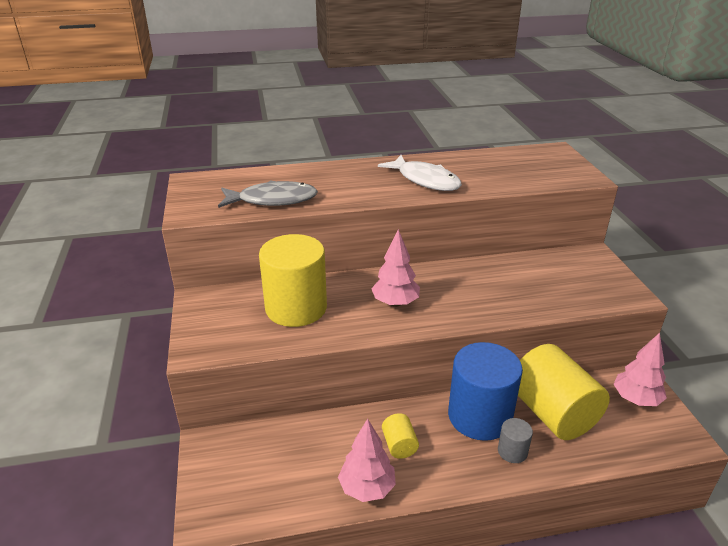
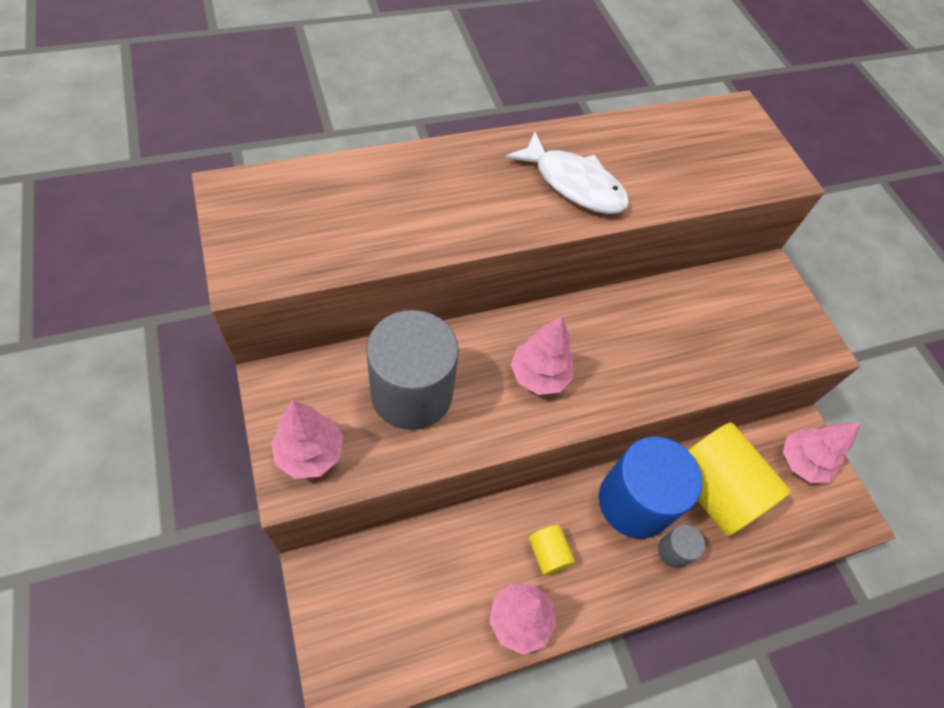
camera: 15 degrees left, 25 degrees up
(213, 335) = (310, 453): none -> pink tree
(273, 200) = (365, 236): grey fish -> none
(296, 308) = (411, 393): yellow cylinder -> grey cylinder

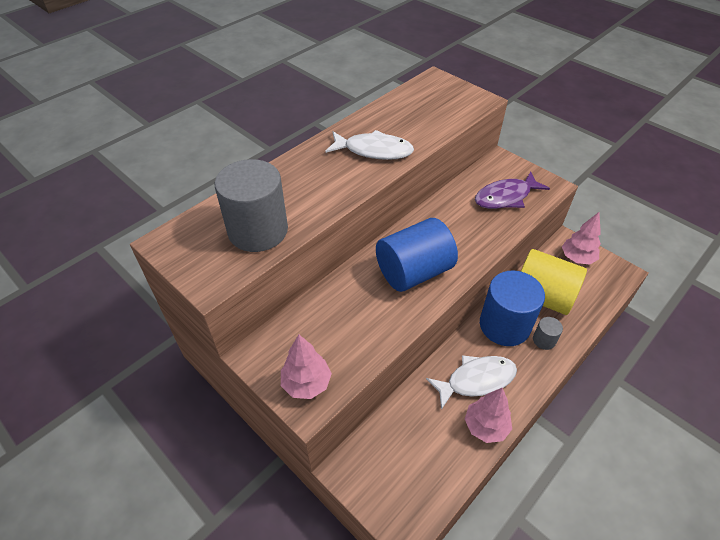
camera: 20 degrees left, 10 degrees down
(411, 393) = (345, 318): grey cylinder -> grey cylinder (258, 231)
(538, 376) = (413, 272): pink tree -> blue cylinder
(548, 554) = (476, 380): yellow cylinder -> white fish
(739, 331) = (505, 197): none -> purple fish

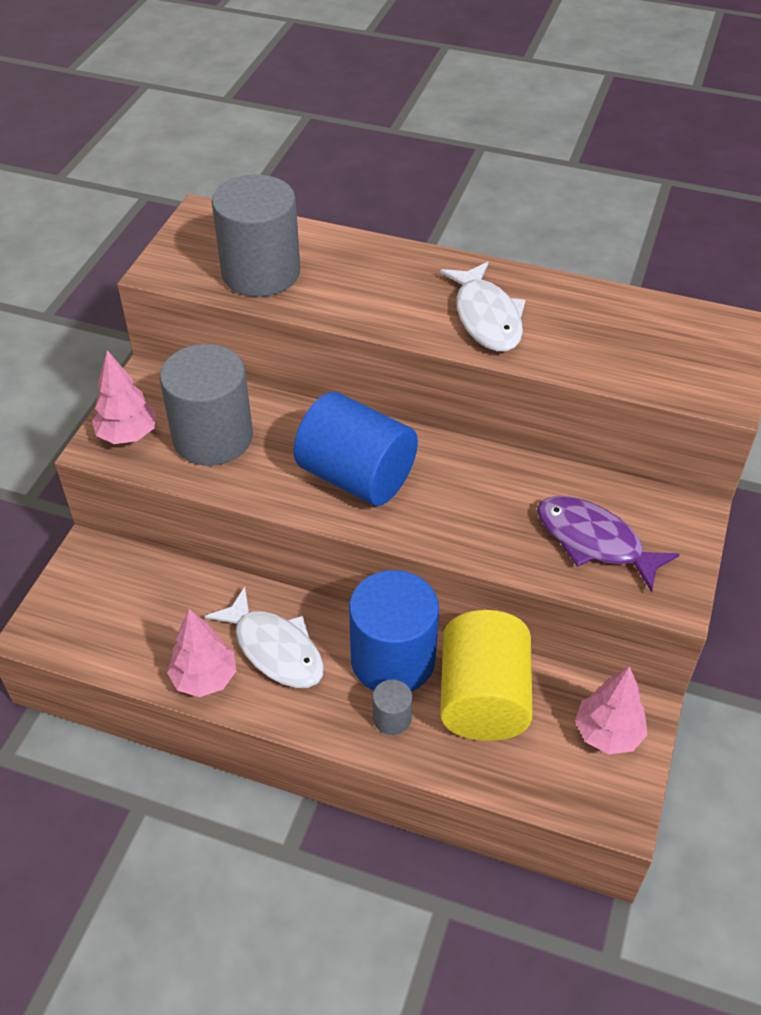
camera: 65 degrees right, 0 degrees up
(339, 333) = (213, 437): none -> grey cylinder

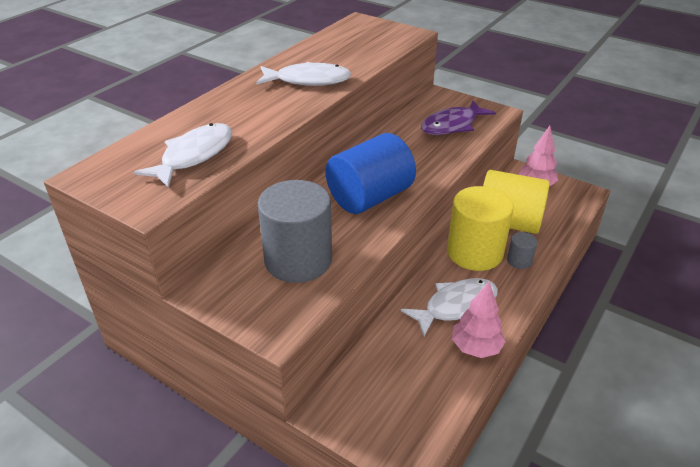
camera: 75 degrees left, 10 degrees down
(128, 435) = (270, 310): pink tree -> none
(261, 273) = (194, 155): grey cylinder -> white fish
(393, 659) = (474, 252): blue cylinder -> yellow cylinder

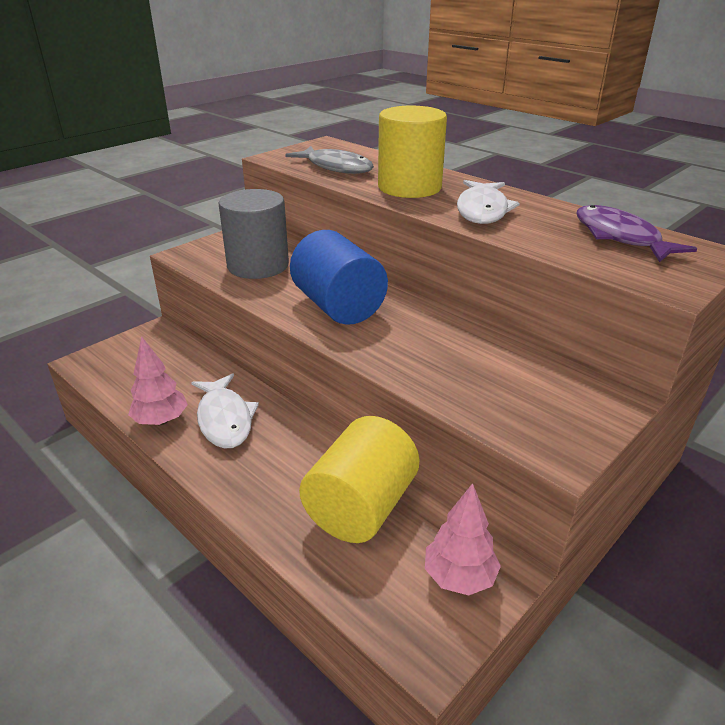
camera: 100 degrees right, 5 degrees down
(194, 155) = (336, 167): white fish -> grey fish
(452, 125) = (507, 393): purple fish -> purple fish (619, 237)
(474, 252) = (306, 455): yellow cylinder -> yellow cylinder (409, 187)
(519, 261) = (274, 494): grey cylinder -> none

